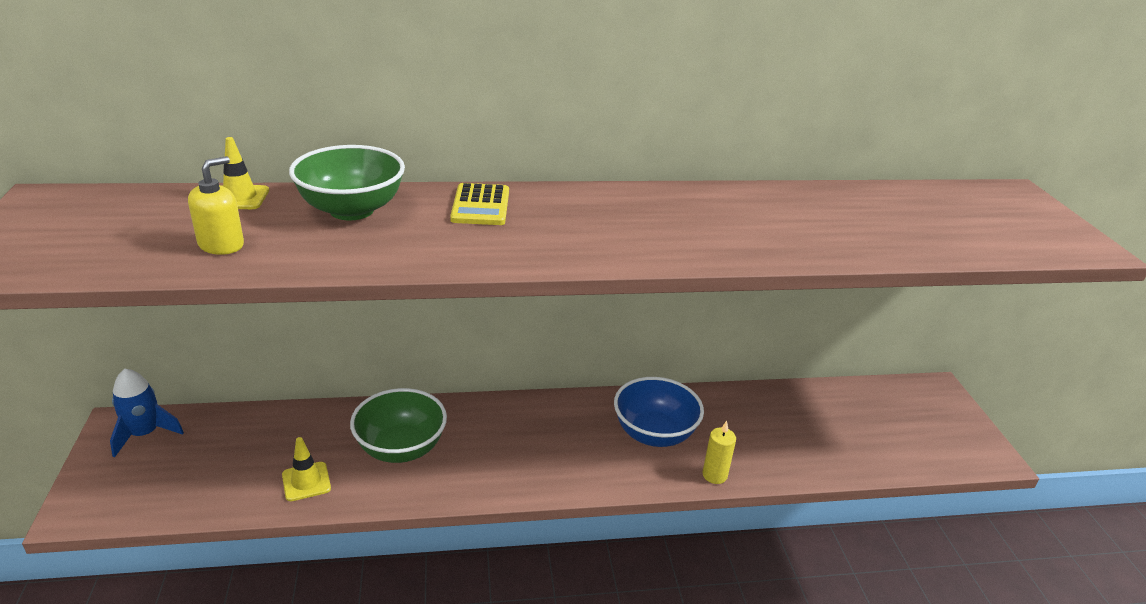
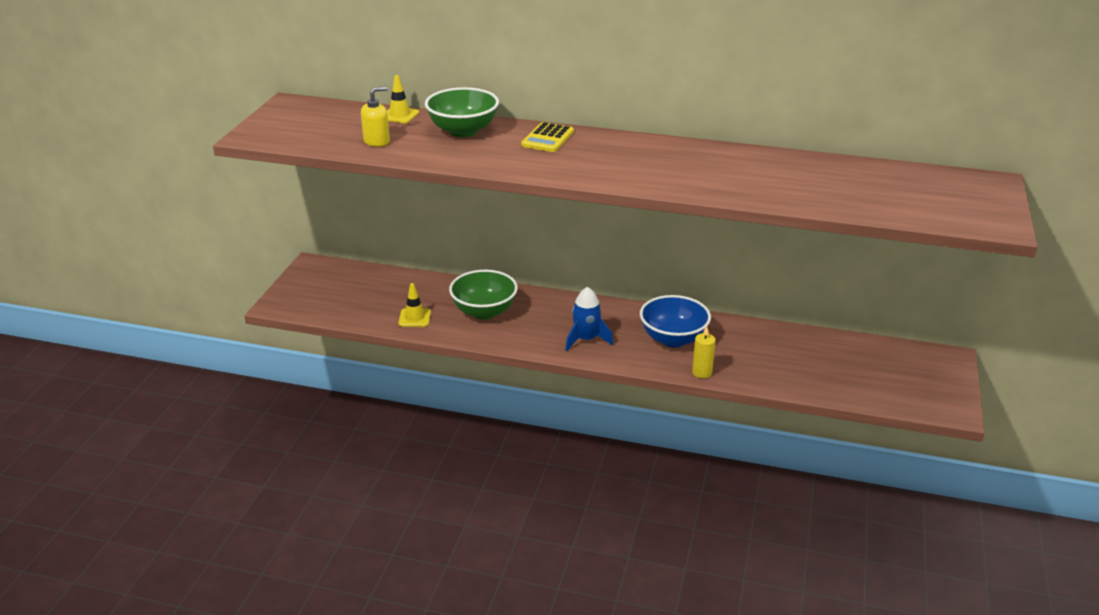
camera: 25 degrees right, 0 degrees up
(144, 434) = (326, 272): blue rocket -> blue rocket (586, 339)

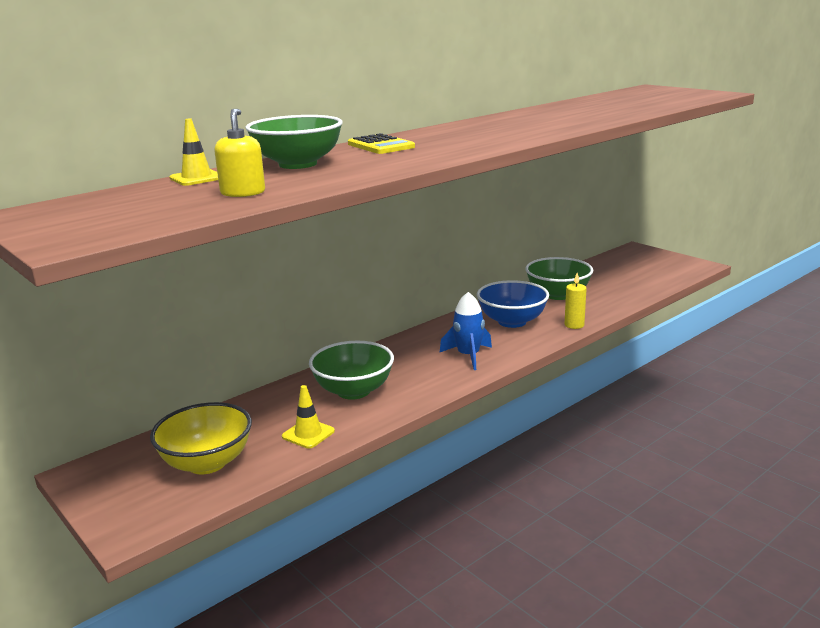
camera: 55 degrees left, 10 degrees down
(354, 298) = (207, 463): none -> yellow bowl
(760, 345) = (558, 295): none -> green bowl

